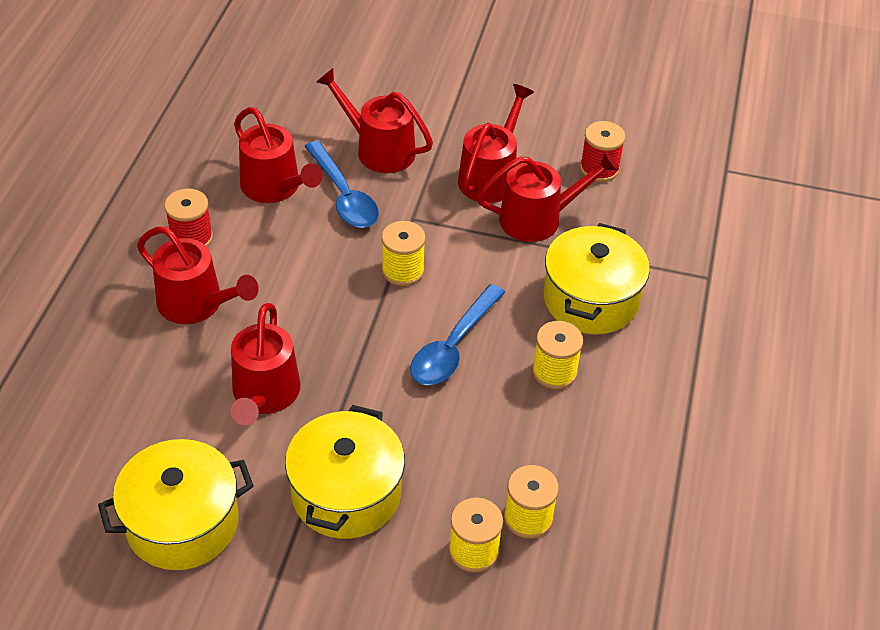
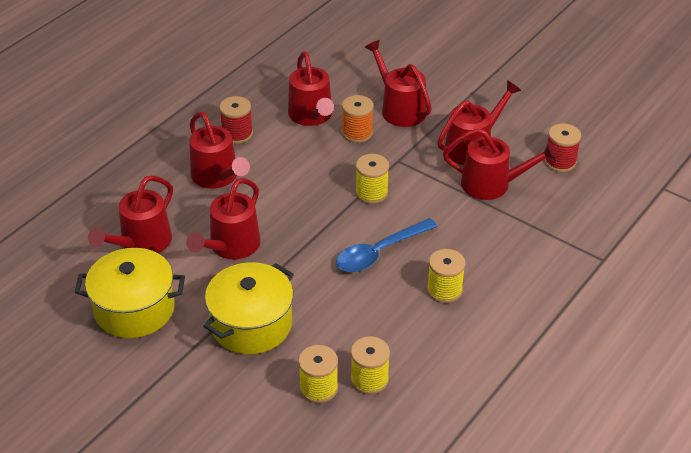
camera: 25 degrees right, 5 degrees down
(143, 427) = (141, 243): none -> red watering can
(344, 195) = (357, 133): blue spoon -> orange spool
(591, 299) = (500, 249): yellow pot -> none

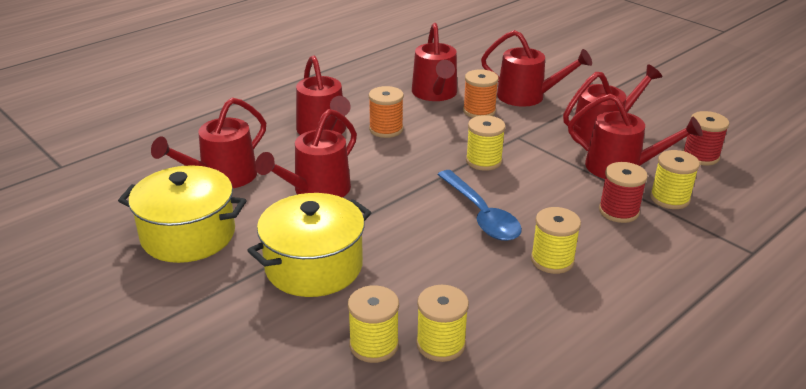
camera: 10 degrees right, 10 degrees down
(237, 134) = (355, 100): red spool -> red spool (618, 211)
(275, 167) = (386, 129): none -> orange spool
(379, 252) = (481, 215): blue spoon -> blue spoon turned 90 degrees counterclockwise
(399, 108) = (527, 96): red watering can -> red watering can turned 135 degrees clockwise
(535, 213) = (669, 198): none -> yellow spool

